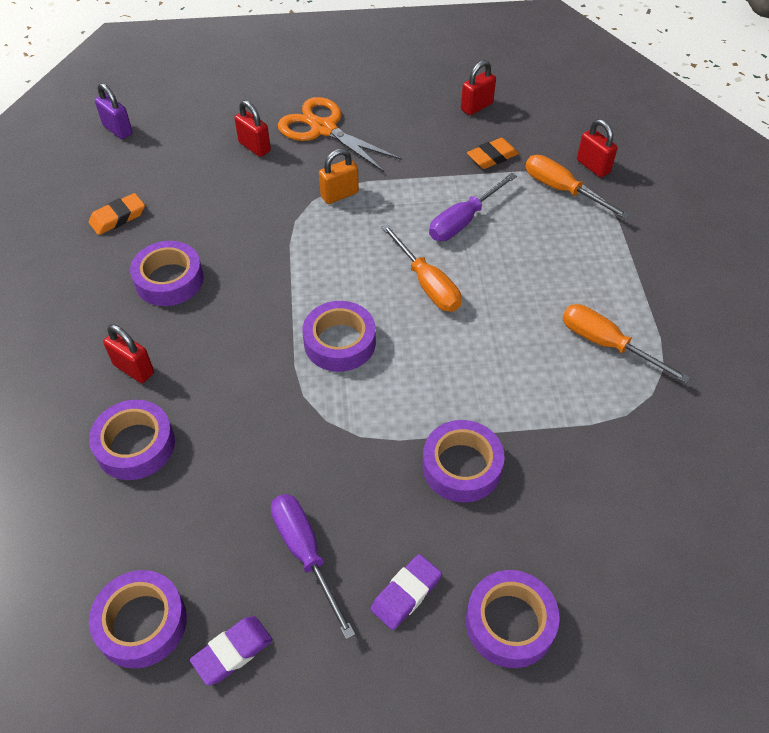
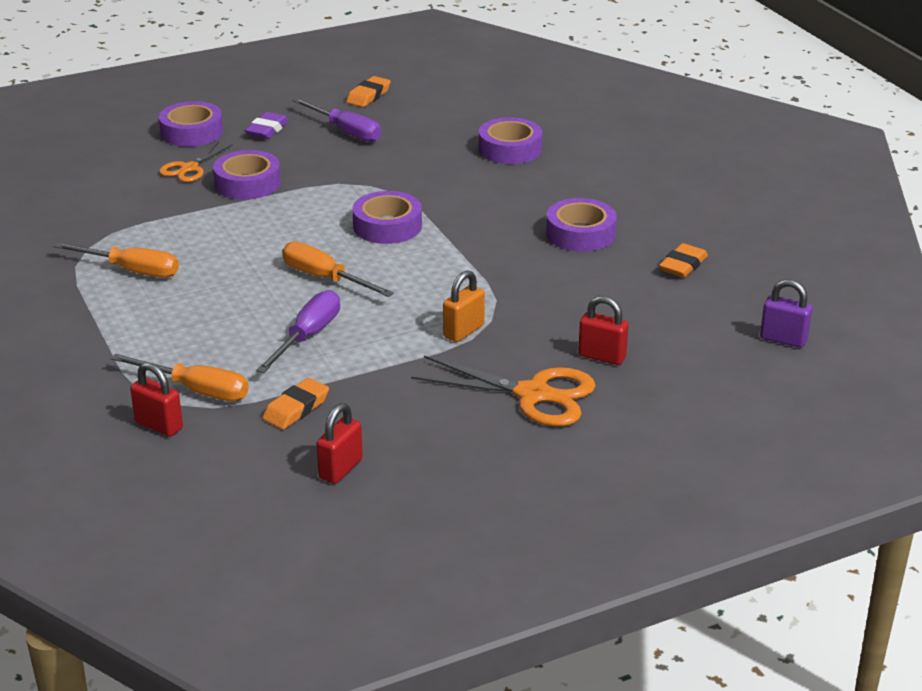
camera: 160 degrees right, 20 degrees down
(134, 369) = (552, 181): red padlock -> none
(141, 623) = (434, 94): purple tape -> none
(232, 652) = (368, 96): purple eraser -> orange eraser
(526, 523) = (189, 168): none -> orange scissors

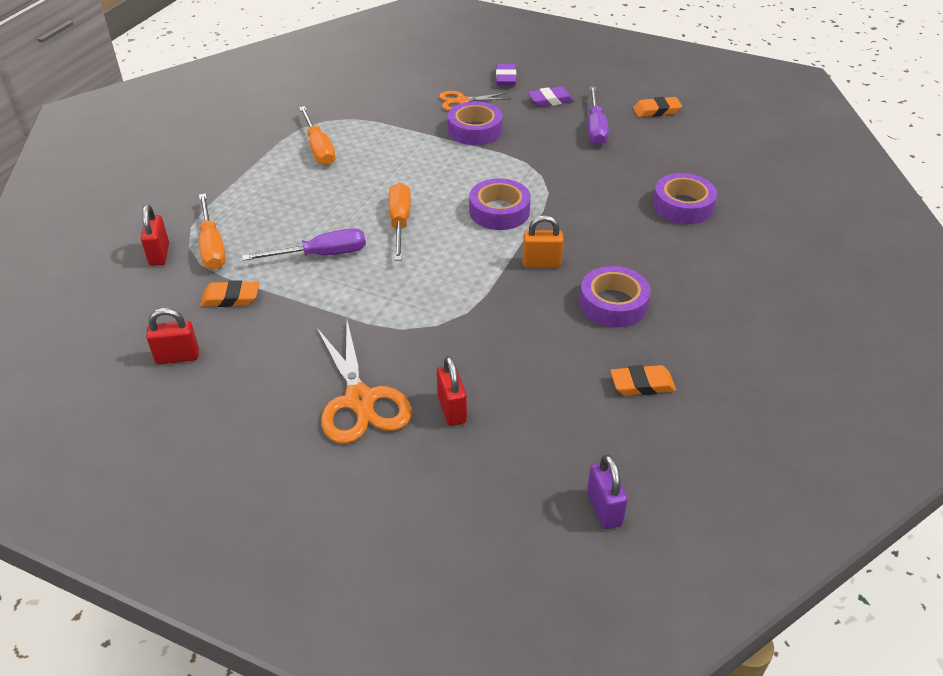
camera: 50 degrees right, 10 degrees up
(192, 132) = (505, 78): purple tape -> purple eraser
(463, 331) = (406, 320): orange padlock -> orange padlock (541, 263)

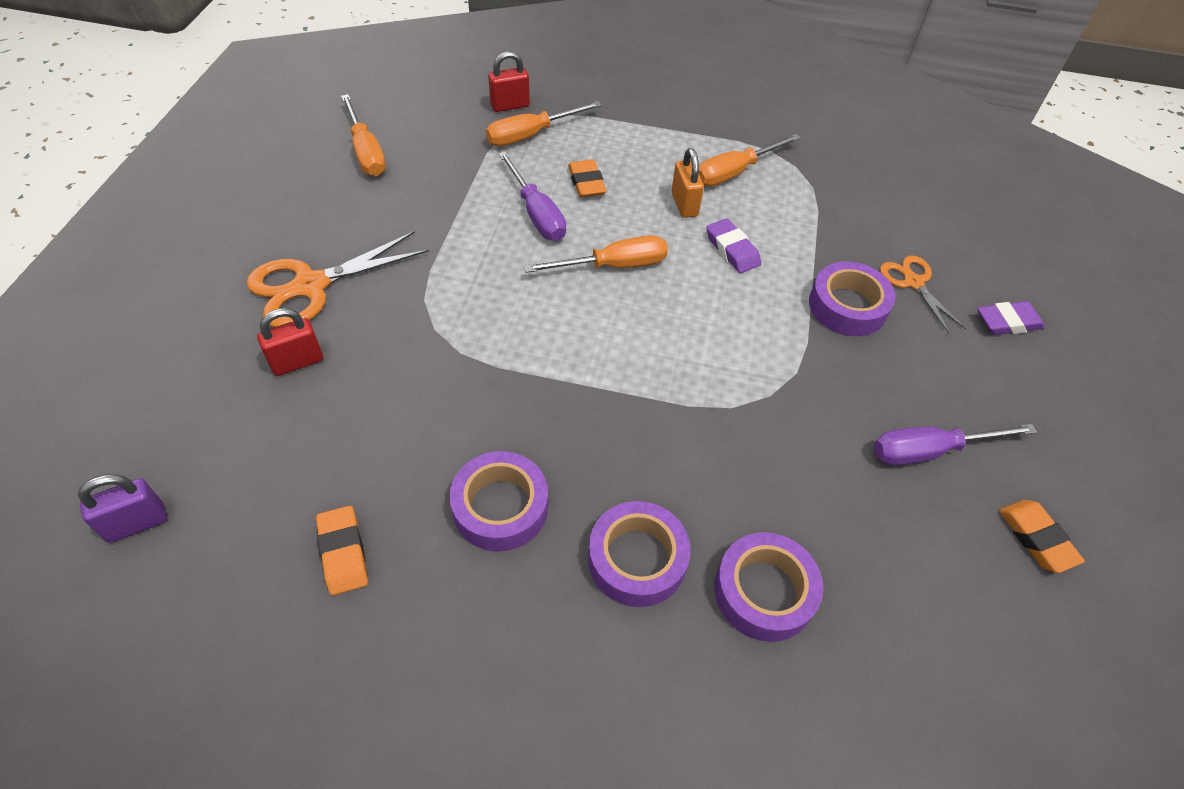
camera: 75 degrees right, 10 degrees up
(177, 357) = (366, 152): red padlock -> orange screwdriver
(230, 298) = (454, 165): orange eraser -> orange eraser (586, 183)
(499, 211) = (668, 357): purple tape -> purple tape (637, 559)
(541, 263) = (570, 416): orange padlock -> orange padlock (684, 204)
(550, 100) = (978, 384): purple eraser -> purple eraser (732, 250)

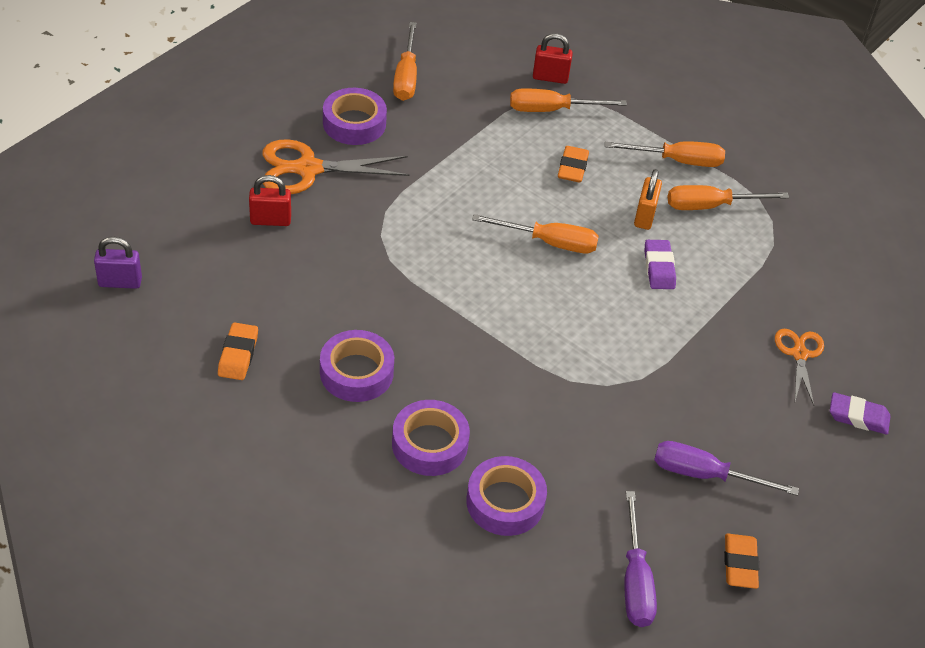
camera: 25 degrees right, 5 degrees down
(536, 213) = (514, 178): purple screwdriver -> purple screwdriver (635, 580)
(676, 142) = (677, 161): none -> orange screwdriver
(847, 306) = (724, 349): purple tape -> purple tape (354, 123)

